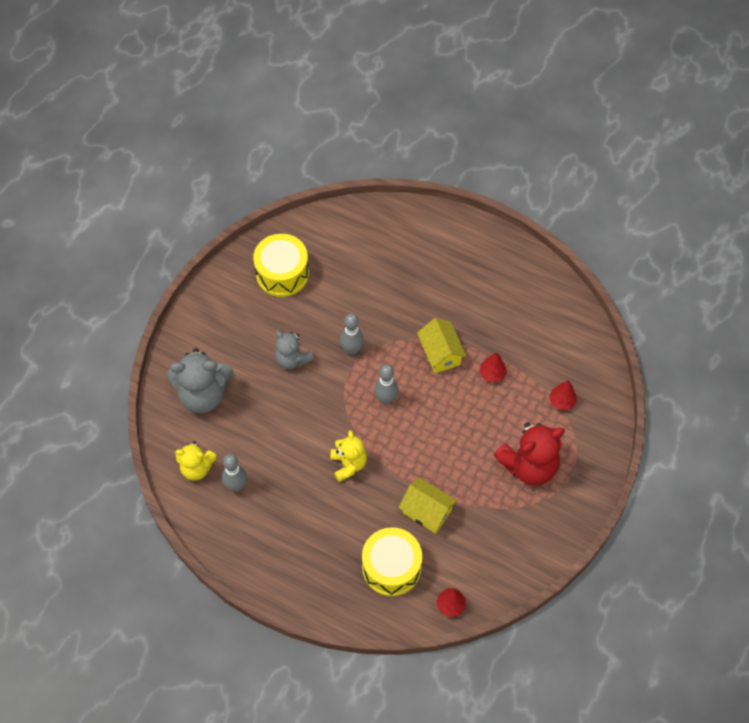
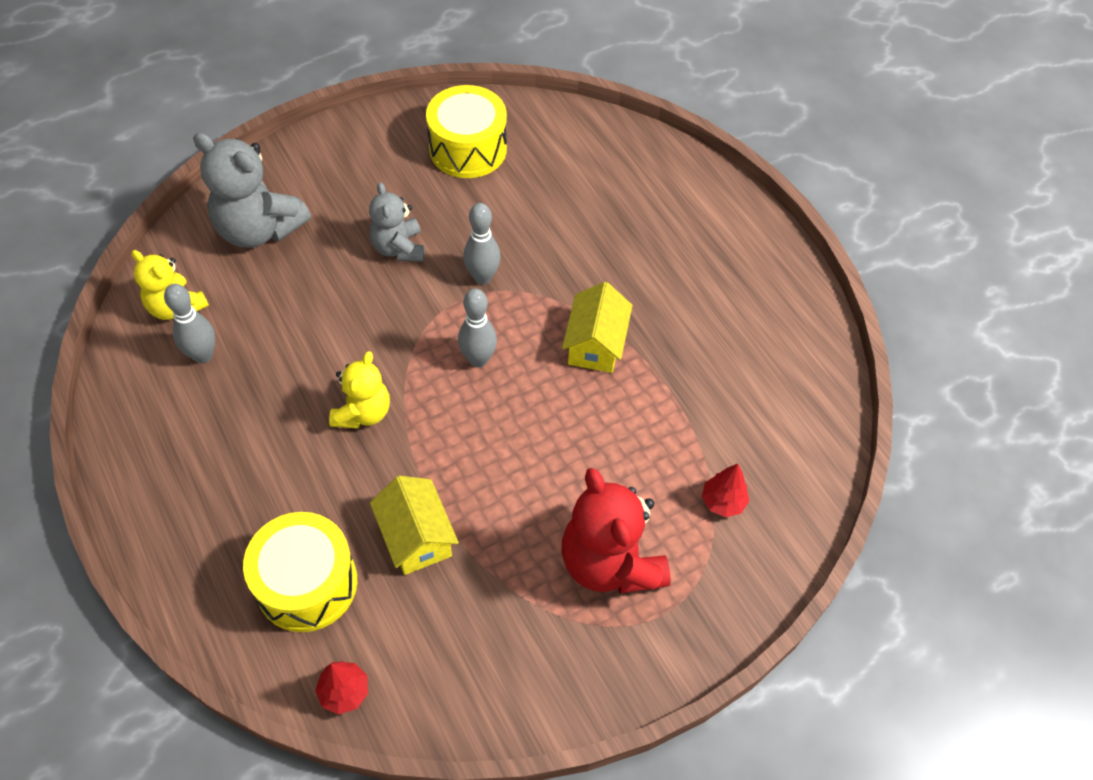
camera: 30 degrees right, 5 degrees down
(492, 374) = (647, 408): red tree -> none
(529, 465) = (610, 562): red teddy bear -> red teddy bear turned 60 degrees clockwise

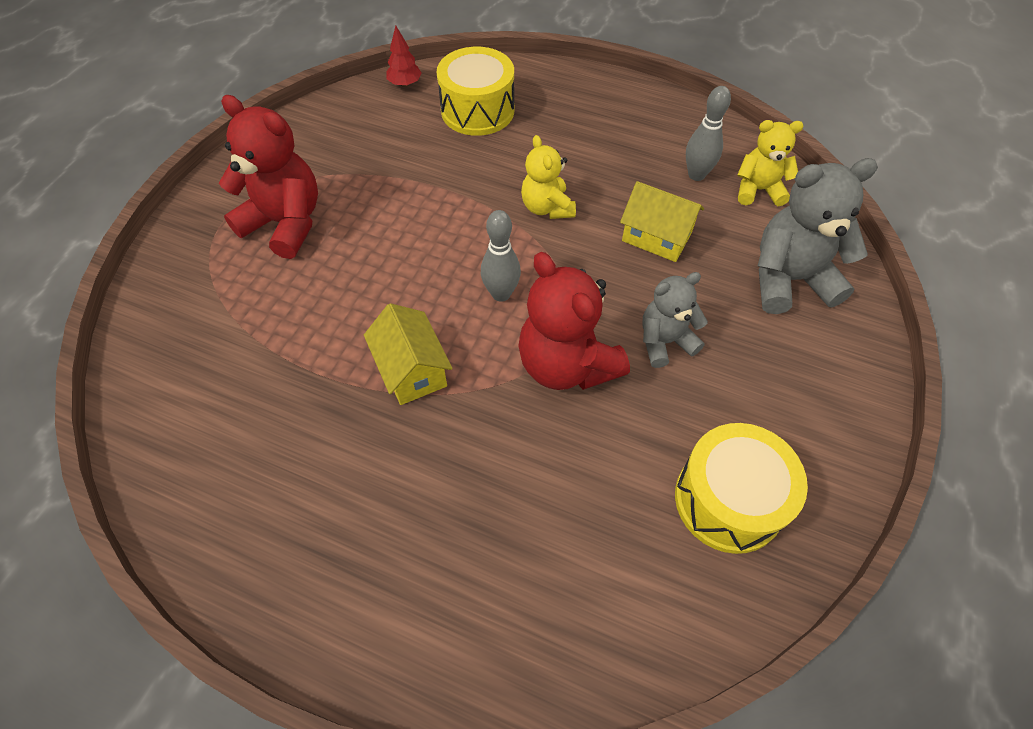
camera: 145 degrees right, 0 degrees up
(399, 248) = (665, 341): grey teddy bear -> grey teddy bear turned 60 degrees counterclockwise
(416, 537) = (434, 164): yellow house -> yellow house (656, 237)
(482, 277) = (566, 365): grey bowling pin -> red teddy bear
(722, 502) = (216, 310): red tree -> none

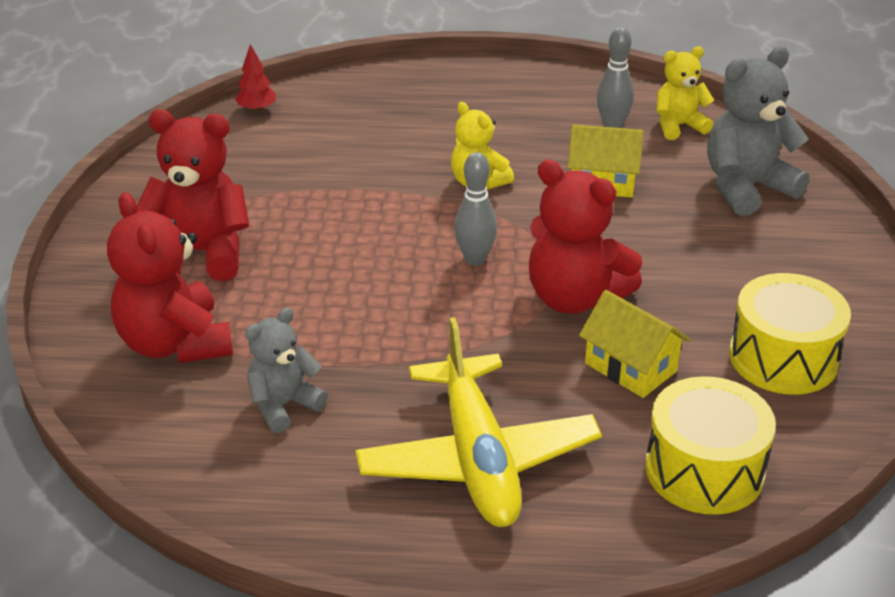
camera: 20 degrees left, 20 degrees down
(216, 313) = (175, 344): none -> red teddy bear
(389, 526) = (477, 459): none -> yellow plane
(412, 370) = (422, 338): yellow house -> yellow house (630, 367)
(477, 110) = (353, 117): yellow drum -> yellow drum (704, 470)
(665, 341) = (658, 259): grey teddy bear -> grey teddy bear (284, 405)

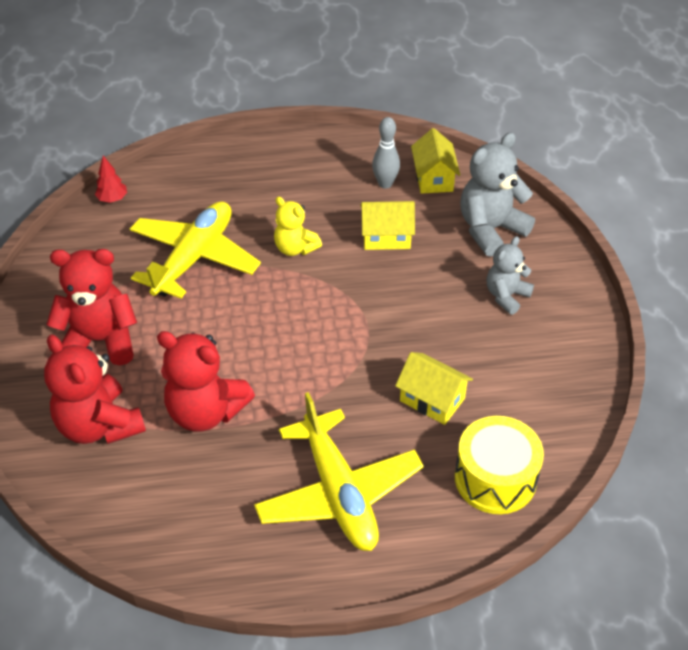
camera: 10 degrees left, 10 degrees up
(284, 405) = (192, 468): grey teddy bear -> grey teddy bear (506, 296)
(344, 179) = (194, 258): none -> yellow plane
(475, 259) = (305, 320): grey bowling pin -> none
(575, 298) = (383, 345): red teddy bear -> red teddy bear (206, 412)
(678, 126) = (433, 178): yellow teddy bear -> yellow house
(783, 358) = (535, 377): yellow drum -> none

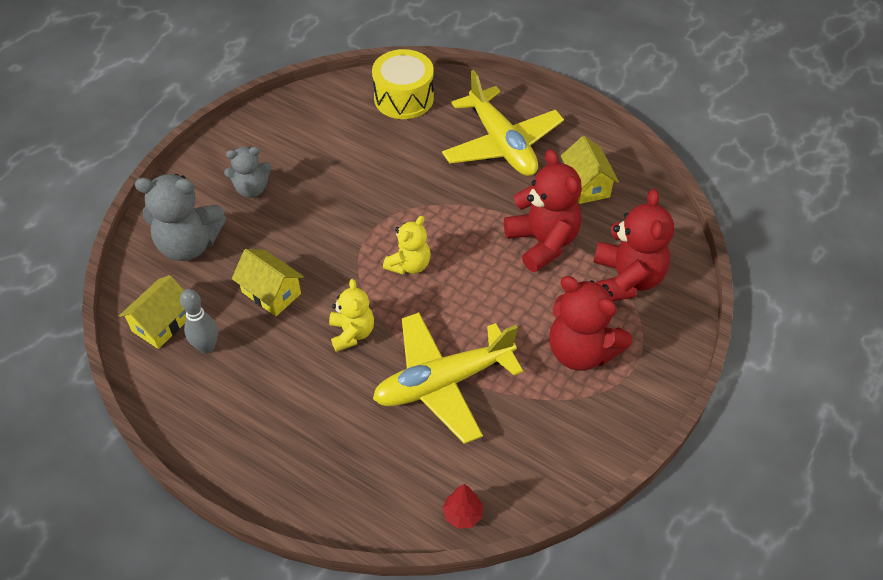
camera: 140 degrees left, 5 degrees up
(305, 319) = (409, 265): none -> yellow teddy bear
(338, 493) = (501, 144): yellow plane -> yellow plane turned 135 degrees clockwise
(432, 400) = (387, 158): yellow house -> yellow house (586, 185)

